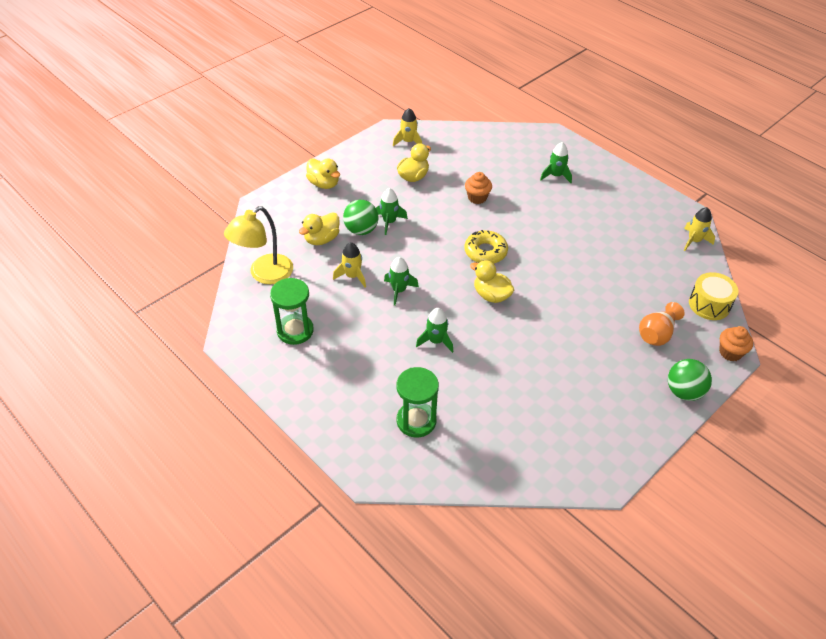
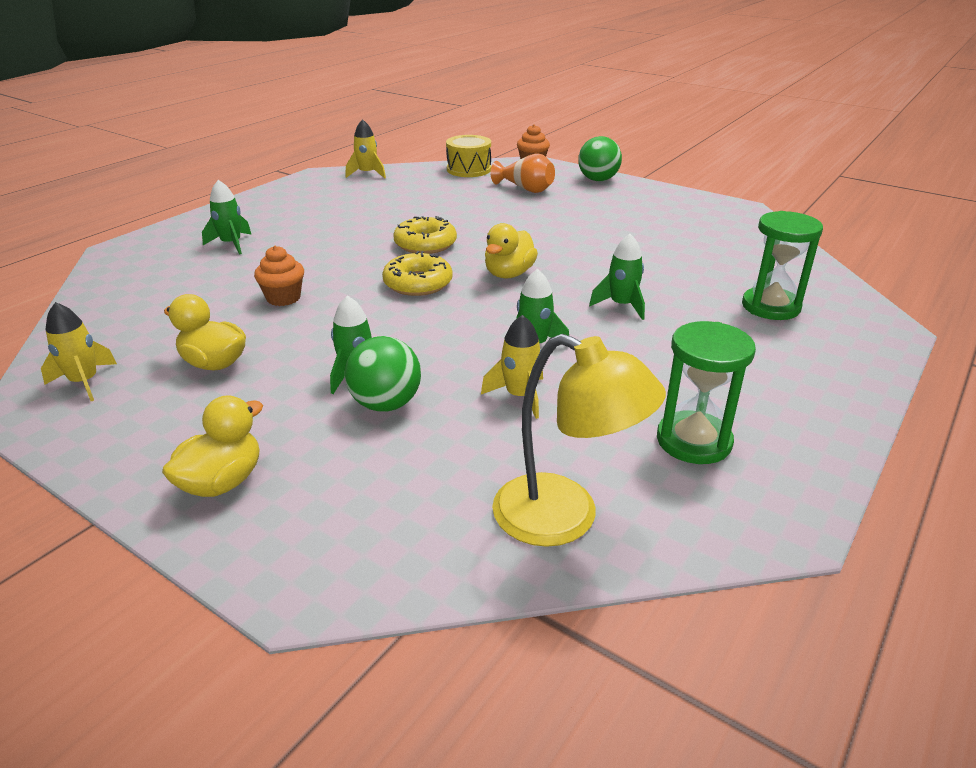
camera: 100 degrees left, 15 degrees down
(322, 239) = (424, 451): yellow duck -> none
(545, 261) = (425, 244): none -> yellow donut

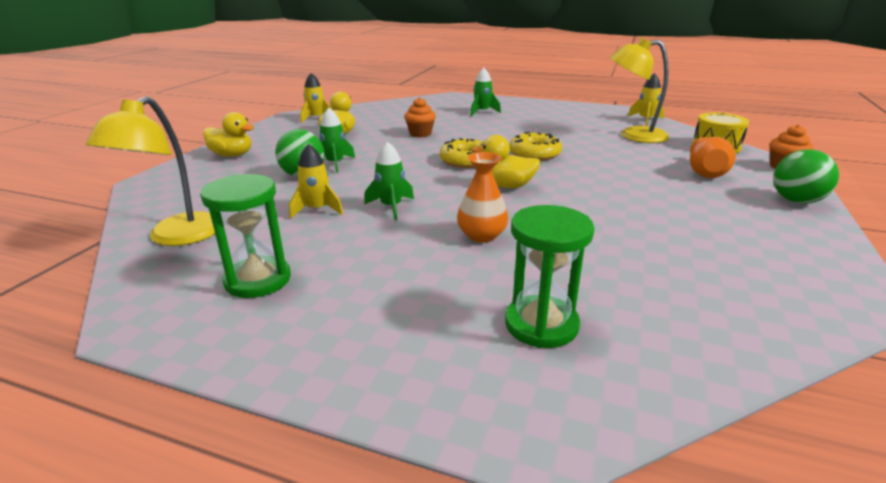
camera: 75 degrees right, 5 degrees down
(410, 190) = (633, 135): none -> yellow lamp
(621, 305) = (481, 235): green rocket -> orange vase

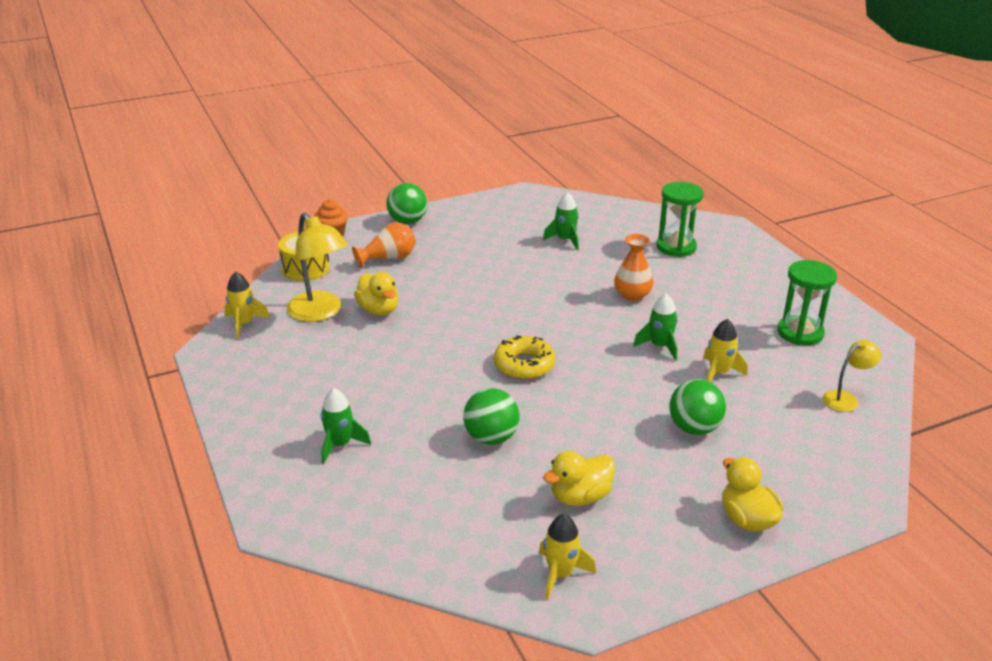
camera: 135 degrees left, 5 degrees up
(176, 237) = (846, 399): yellow lamp -> yellow lamp, size x0.55
(335, 164) = (647, 431): green rocket -> green rocket (565, 240)
(420, 134) = (491, 438): orange cupcake -> green ball
(507, 186) = (545, 320): yellow duck -> yellow duck (378, 310)
(534, 154) = (452, 340): yellow donut -> none

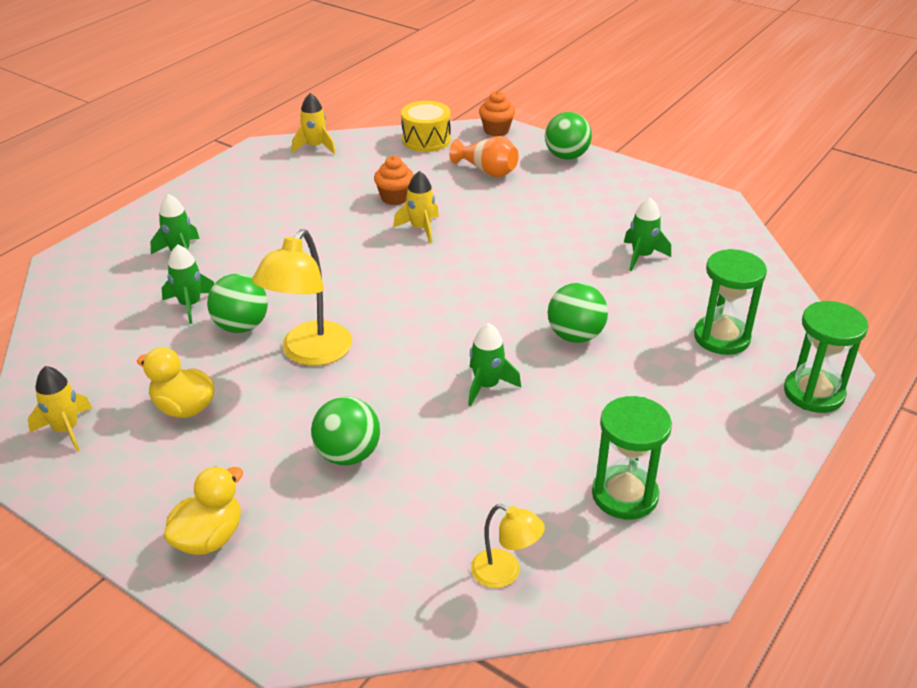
camera: 60 degrees right, 5 degrees up
(320, 313) = (363, 172): yellow lamp -> yellow lamp (309, 353)
(378, 310) = (395, 198): yellow duck -> orange cupcake
(433, 458) = (190, 305): none -> green rocket
(524, 365) = (374, 307): yellow donut -> none
(632, 295) = (575, 336): orange vase -> green ball
(718, 373) = (471, 446): yellow rocket -> yellow rocket (420, 228)
(749, 240) = (813, 393): none -> green hourglass

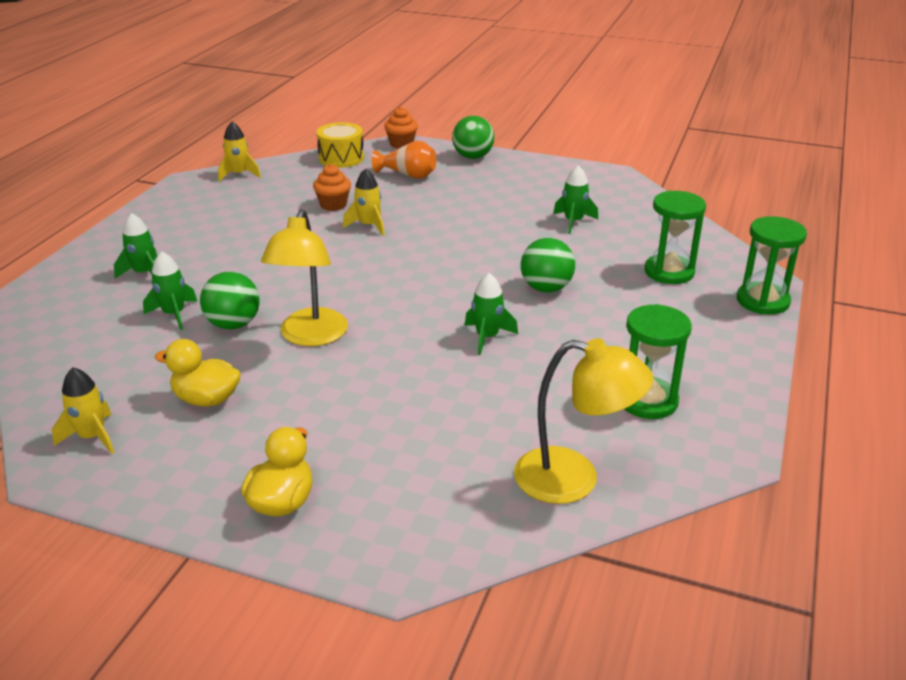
camera: 15 degrees left, 5 degrees down
(348, 455) = (385, 411): green ball -> none
(505, 573) = (574, 479): yellow lamp -> yellow lamp, size x1.81

